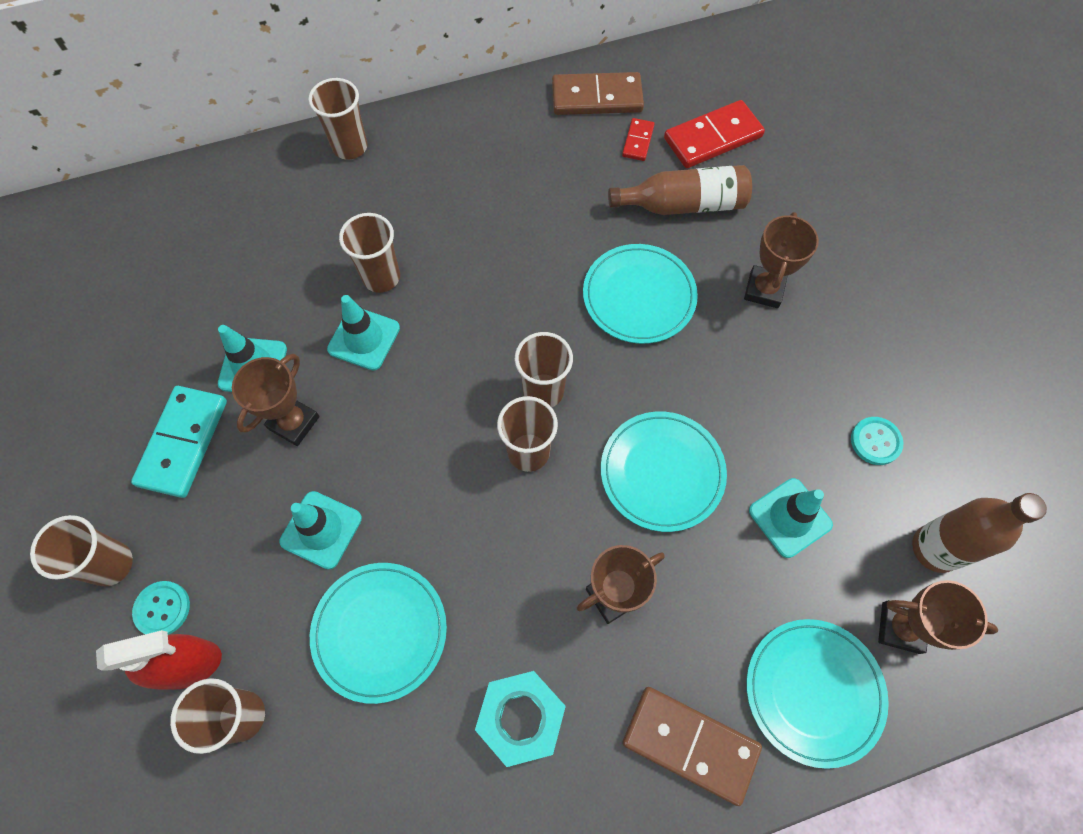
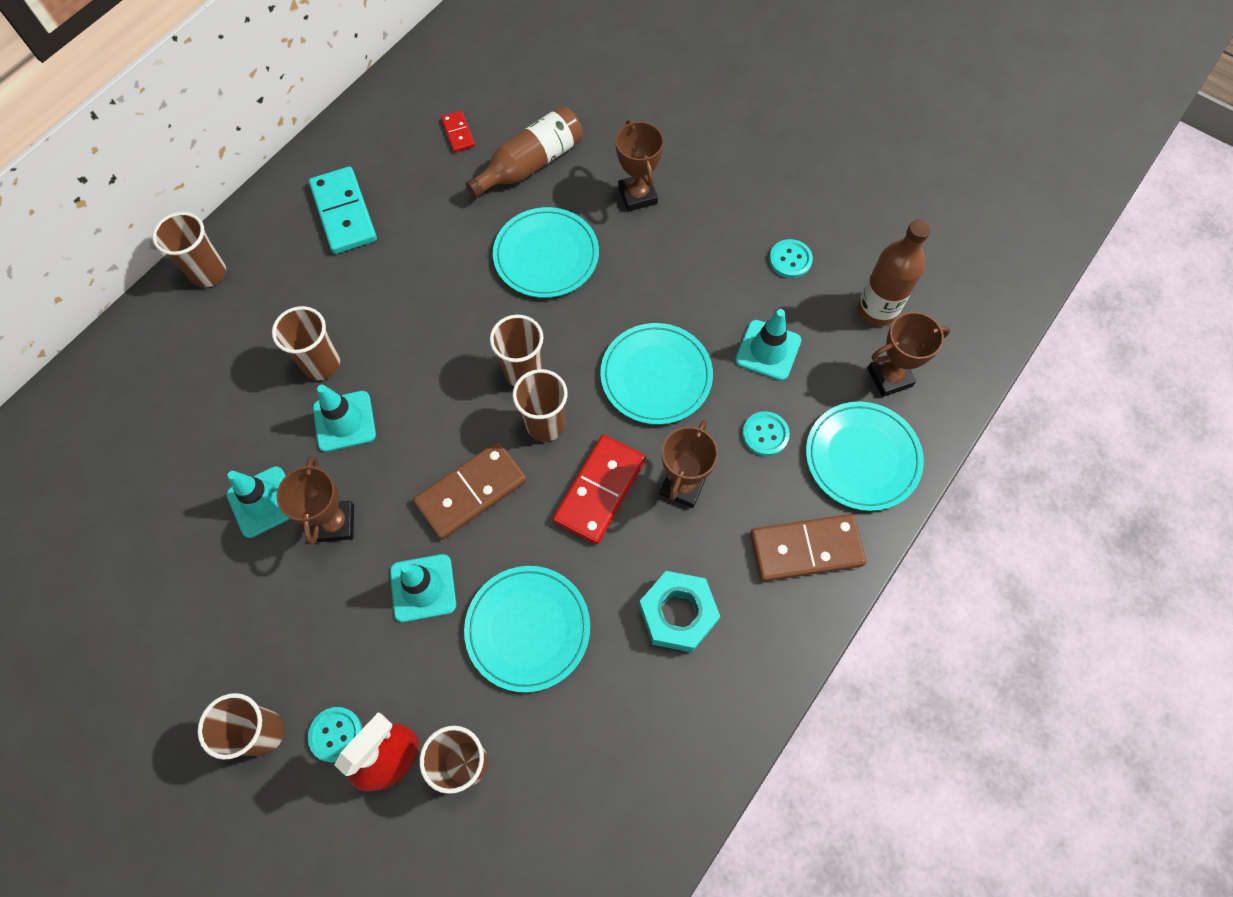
camera: 35 degrees left, 0 degrees up
(183, 442) = (249, 600): turquoise domino -> turquoise domino (343, 213)
(597, 97) = (398, 115): brown domino -> brown domino (471, 491)
(713, 138) = (517, 98): red domino -> red domino (600, 491)
(729, 600) = (765, 434): none -> turquoise button

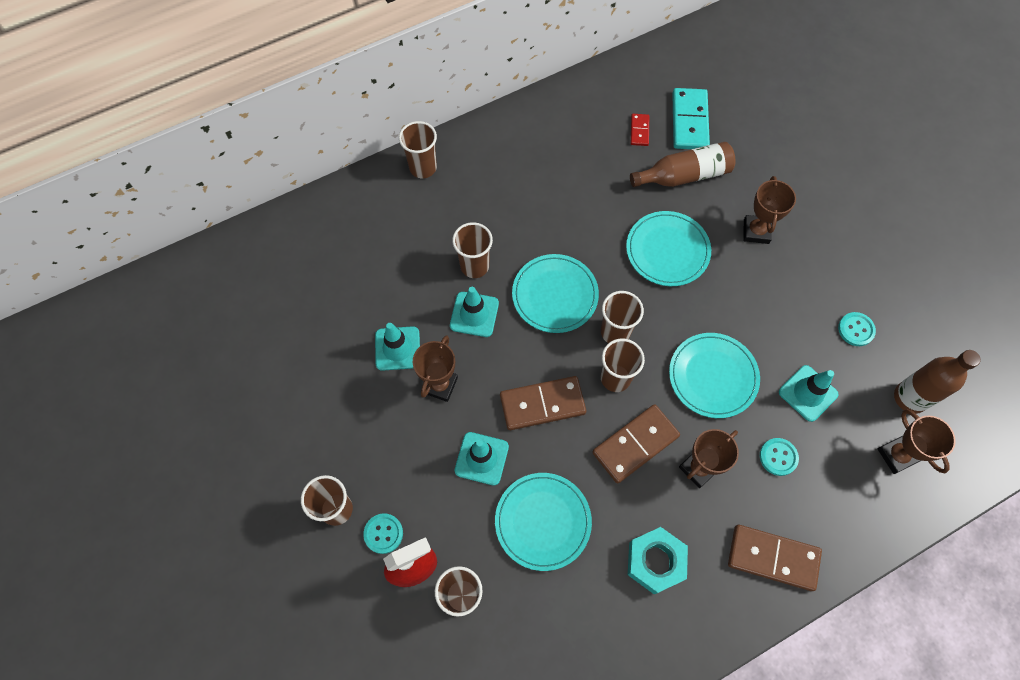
camera: 25 degrees right, 0 degrees up
(343, 213) = (533, 160): turquoise domino -> turquoise domino (689, 121)
(600, 491) = (635, 444): red domino -> brown domino
(862, 457) = (847, 508): turquoise plate -> turquoise plate (555, 295)
(889, 377) = (897, 455): brown trophy -> brown trophy turned 60 degrees clockwise

